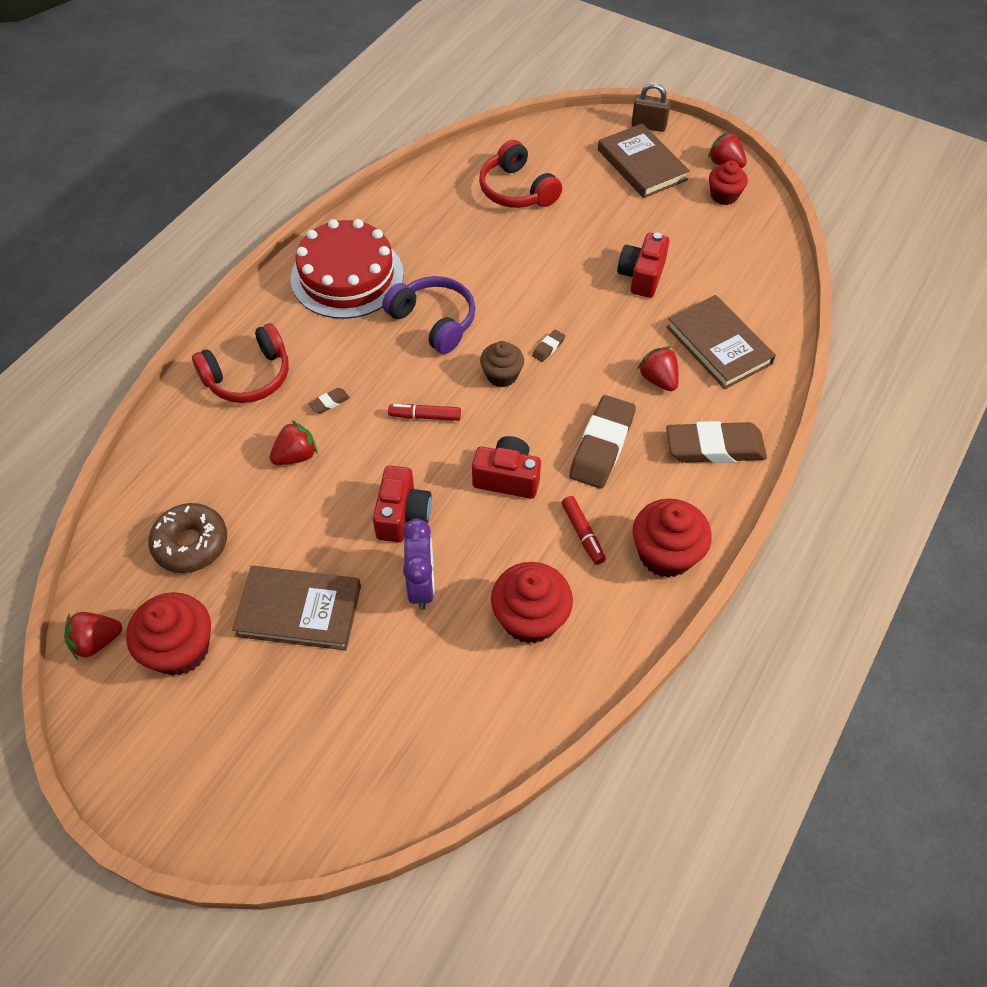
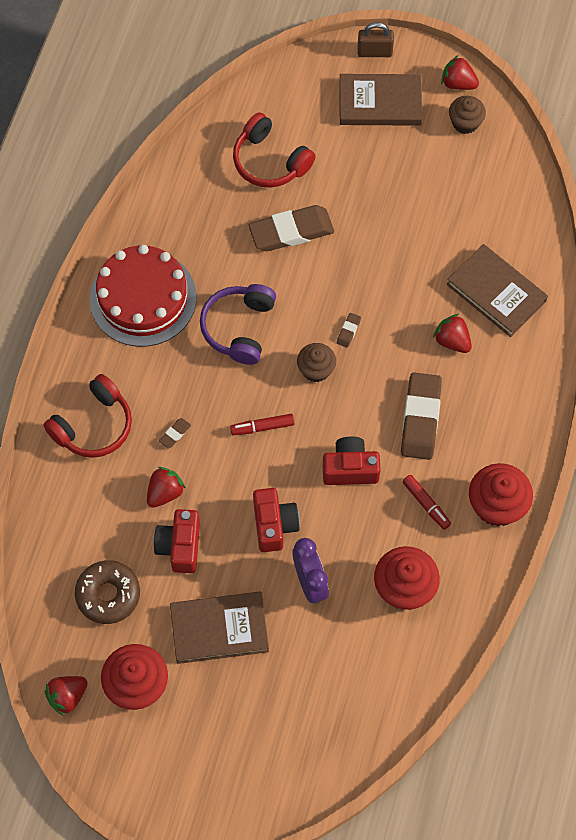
camera: 15 degrees left, 10 degrees up
(434, 321) = (239, 328): purple headphones -> purple headphones turned 105 degrees counterclockwise
(641, 276) = (411, 234): red camera -> red camera (180, 546)
(642, 165) = (380, 103): brown book -> brown book turned 45 degrees counterclockwise
(714, 447) = (514, 396): brown eraser -> brown eraser (291, 231)
(724, 196) = (465, 123): red cupcake -> brown cupcake

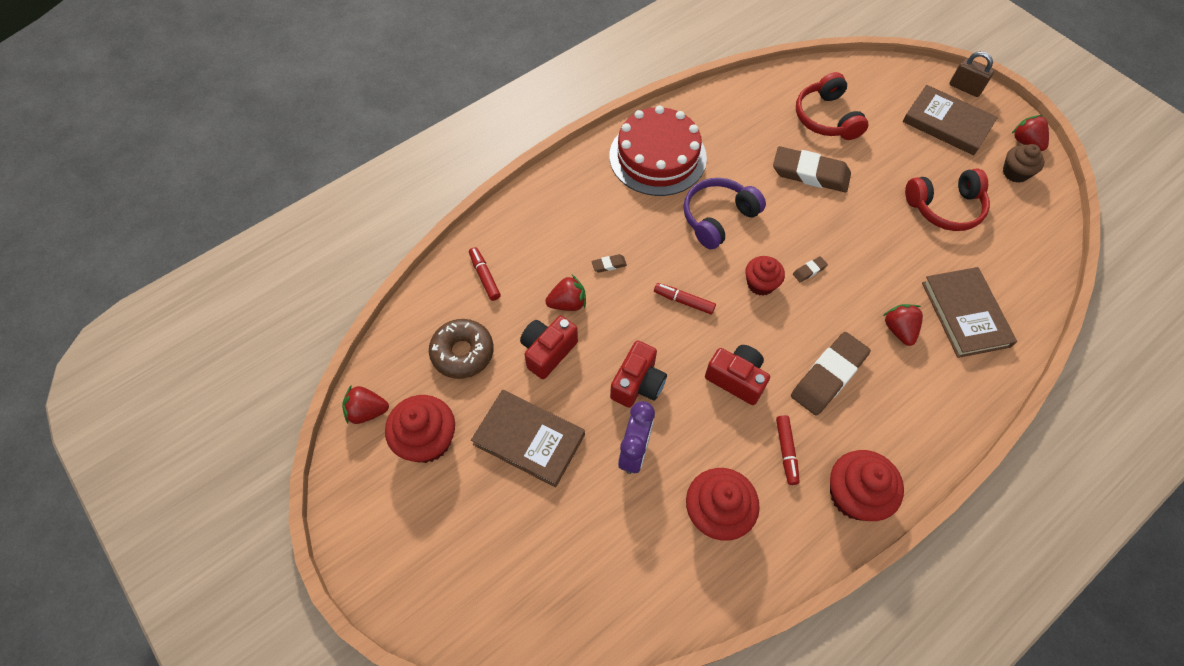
camera: 35 degrees right, 5 degrees down
(73, 515) = (484, 276): none -> red marker
(94, 426) = (551, 222): red headphones -> red headphones (945, 208)
(316, 369) = (760, 284): brown cupcake -> red cupcake

